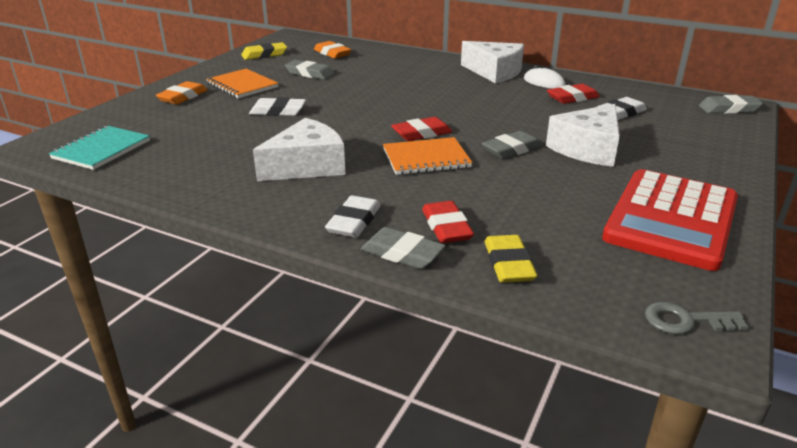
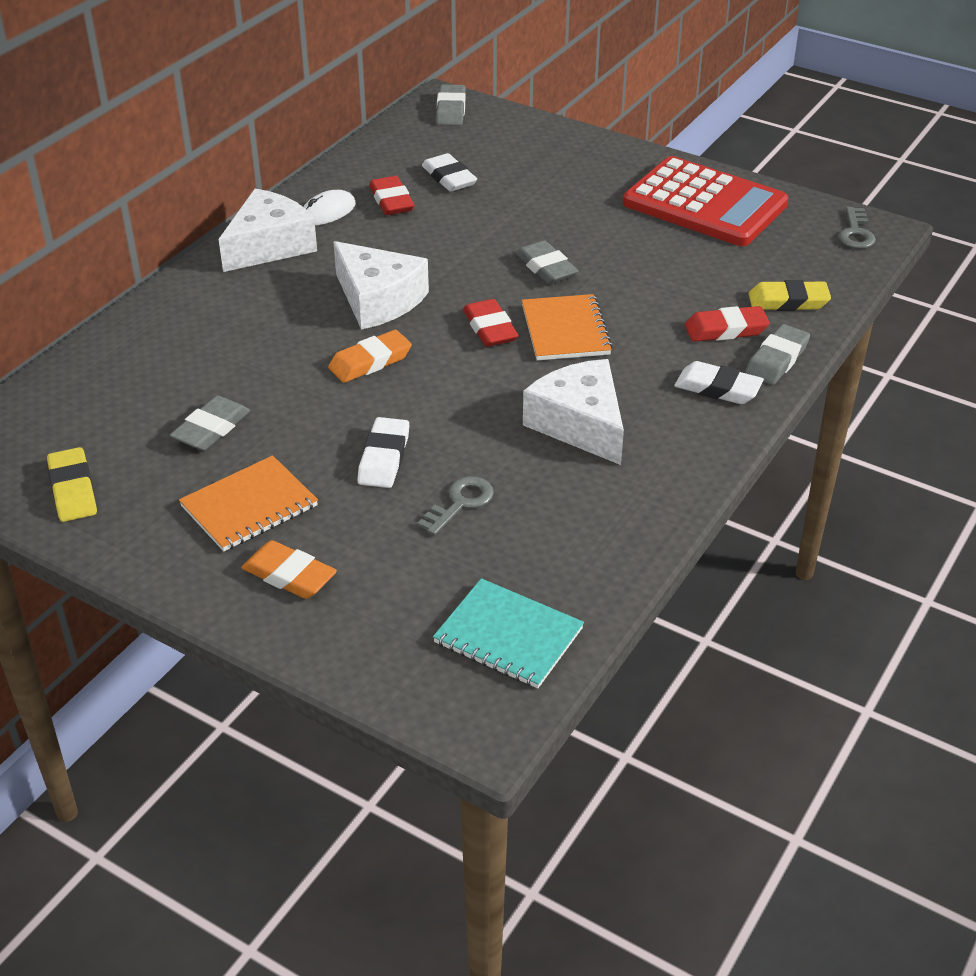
camera: 85 degrees left, 10 degrees up
(229, 132) = (460, 503): none -> grey key
(332, 53) = (103, 403): orange eraser -> orange eraser (370, 362)
(588, 149) = (549, 218): white cheese -> white cheese (378, 300)

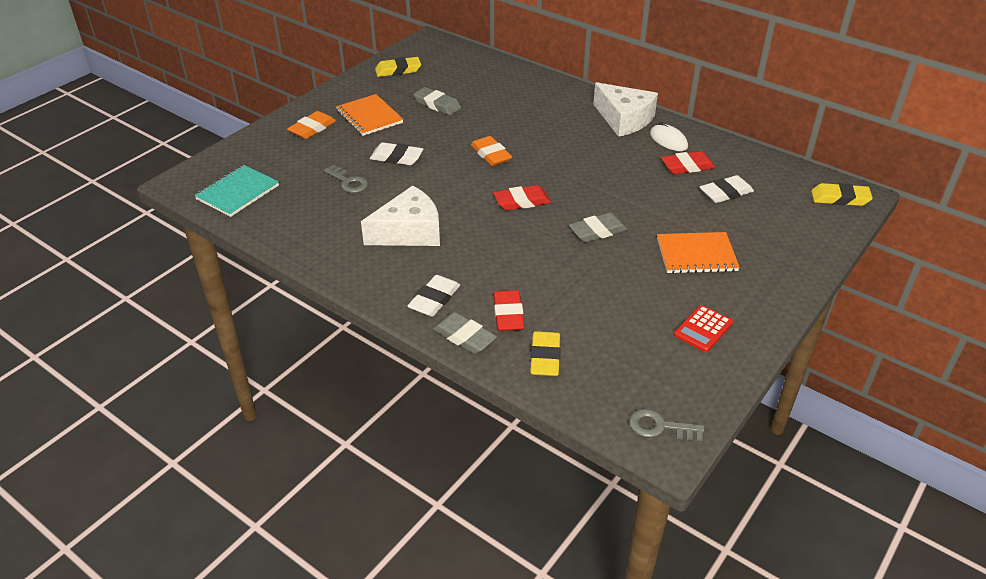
camera: 95 degrees right, 0 degrees up
(378, 300) = (559, 158): white cheese -> none
(451, 110) = (840, 198): grey eraser -> yellow eraser
(565, 330) = (516, 234): orange notebook -> orange notebook (696, 255)
(705, 204) = (703, 329): red calculator -> red calculator, size x0.42

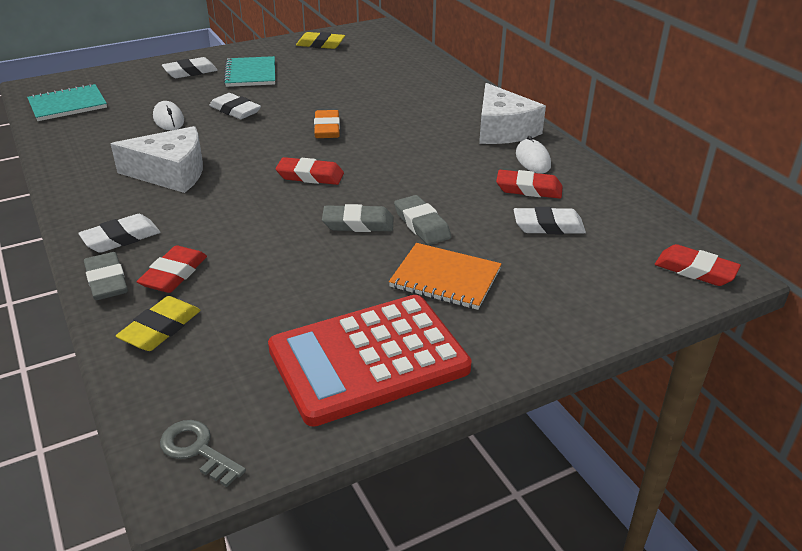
camera: 25 degrees right, 5 degrees down
(312, 128) = (190, 72): orange eraser -> white eraser
(348, 182) = (168, 119): grey key -> white mouse
(369, 117) = (251, 74): orange notebook -> turquoise notebook
(437, 104) = (324, 77): grey eraser -> grey eraser (422, 224)
(703, 329) = (368, 359): red calculator -> red calculator, size x2.37
(840, 198) = (695, 270): yellow eraser -> red eraser

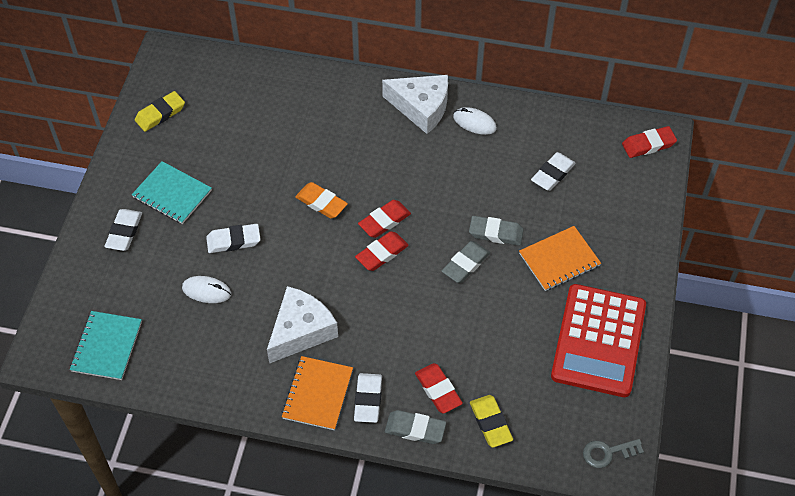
camera: 50 degrees left, 20 degrees up
(103, 209) = (317, 394): none -> orange notebook
(528, 189) = (506, 152): red eraser -> red eraser (384, 221)

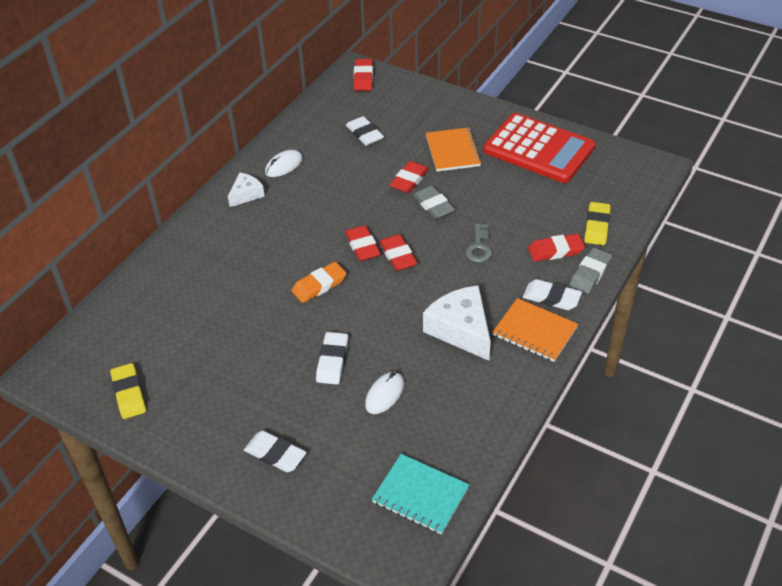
camera: 70 degrees left, 10 degrees down
(172, 194) = (246, 402): turquoise notebook -> none
(421, 107) = (246, 194): white cheese -> white cheese, size x0.57
(490, 423) = (597, 226): yellow eraser -> yellow eraser turned 75 degrees counterclockwise
(496, 233) = (409, 180): grey eraser -> red eraser
(607, 453) = (641, 169): grey key -> grey key (479, 247)

